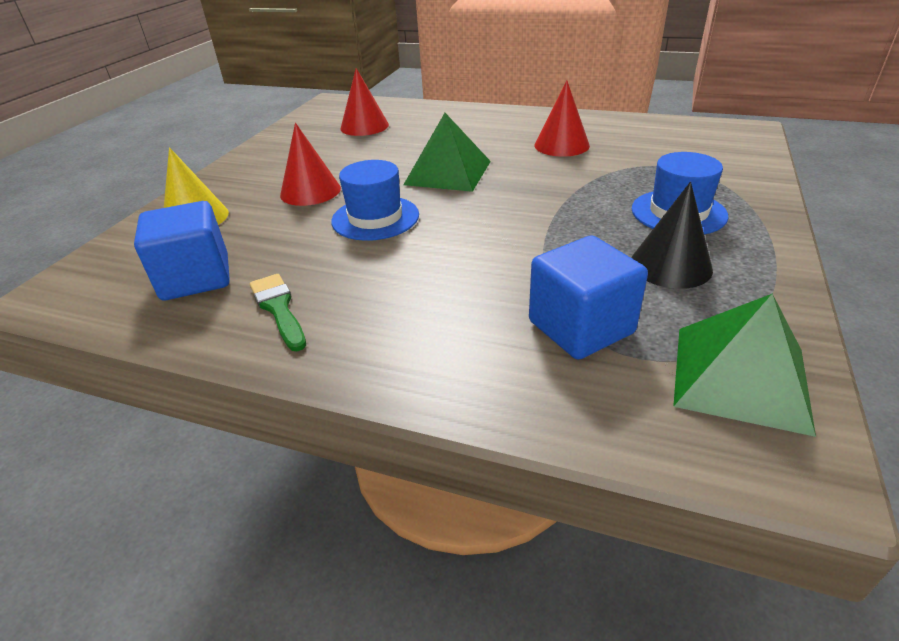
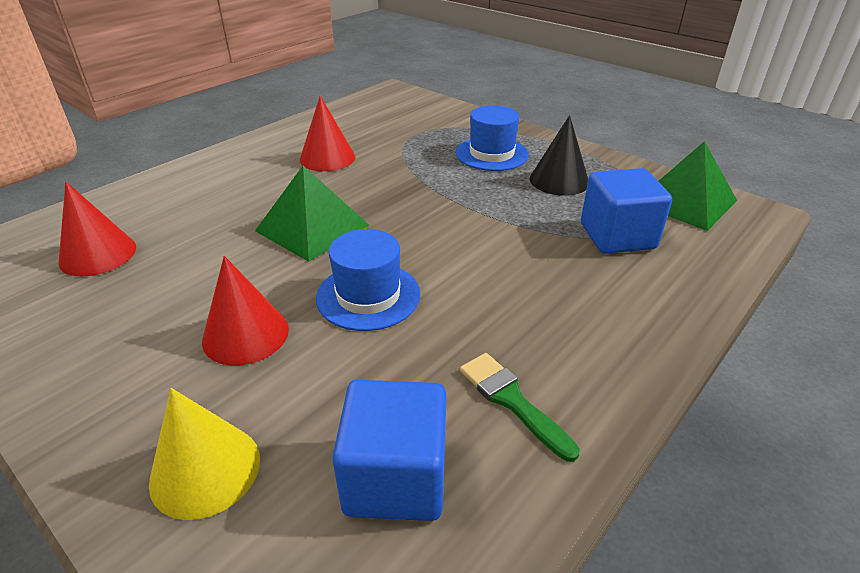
camera: 70 degrees left, 0 degrees up
(278, 308) = (512, 401): green brush -> green brush turned 60 degrees clockwise

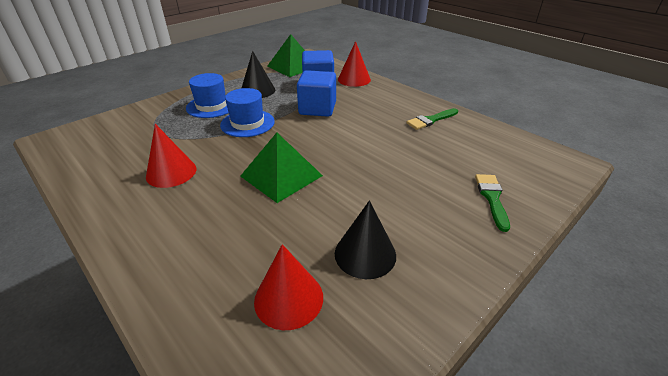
camera: 85 degrees left, 0 degrees up
(134, 304) = (365, 254): none -> black cone
(205, 470) = (492, 198): yellow cone -> green brush
(245, 334) = (395, 195): red cone -> red cone (354, 79)
(368, 296) = (360, 153): blue hat -> blue hat (247, 123)
(395, 477) = (477, 147): blue cube -> blue cube (317, 108)

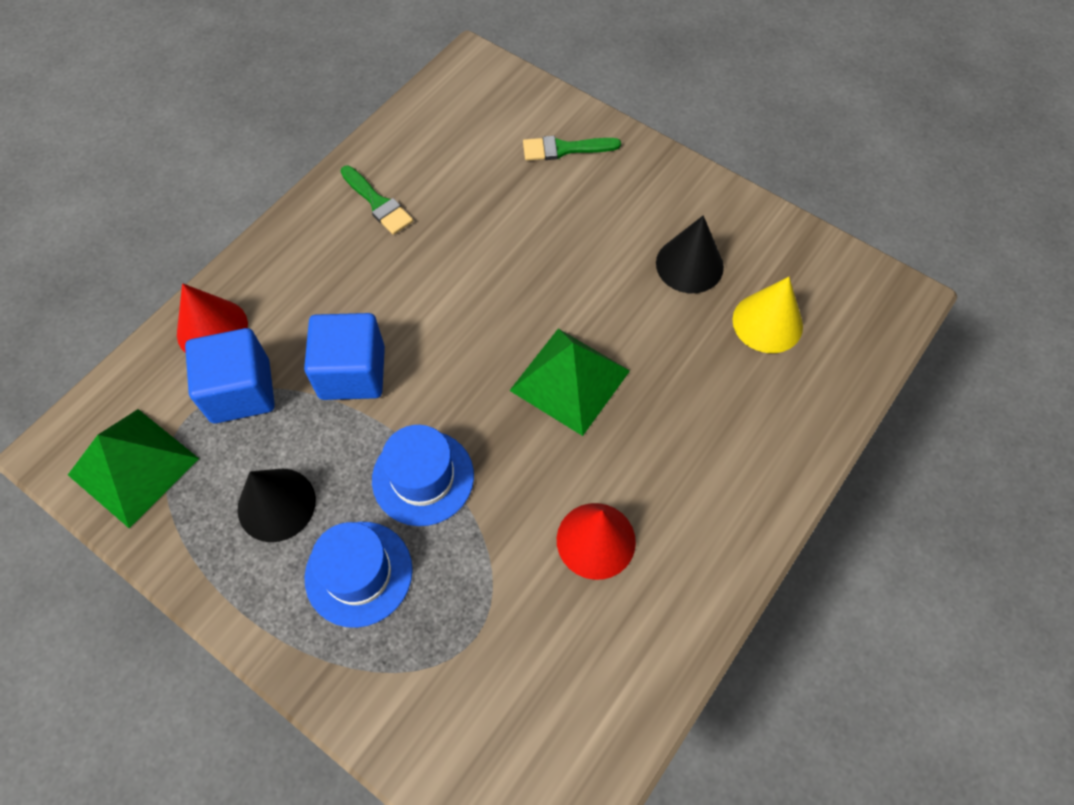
camera: 100 degrees left, 25 degrees up
(288, 298) = (767, 322): red cone -> yellow cone

